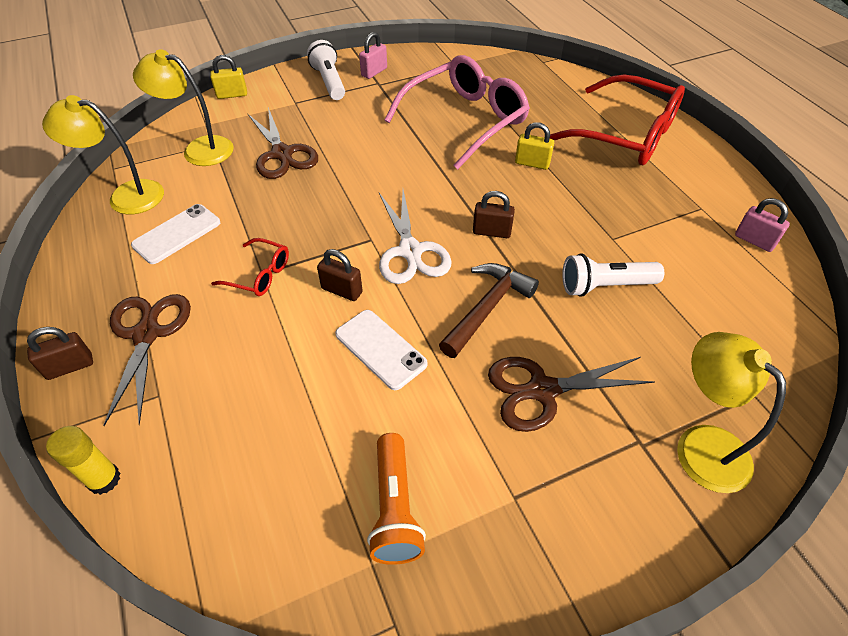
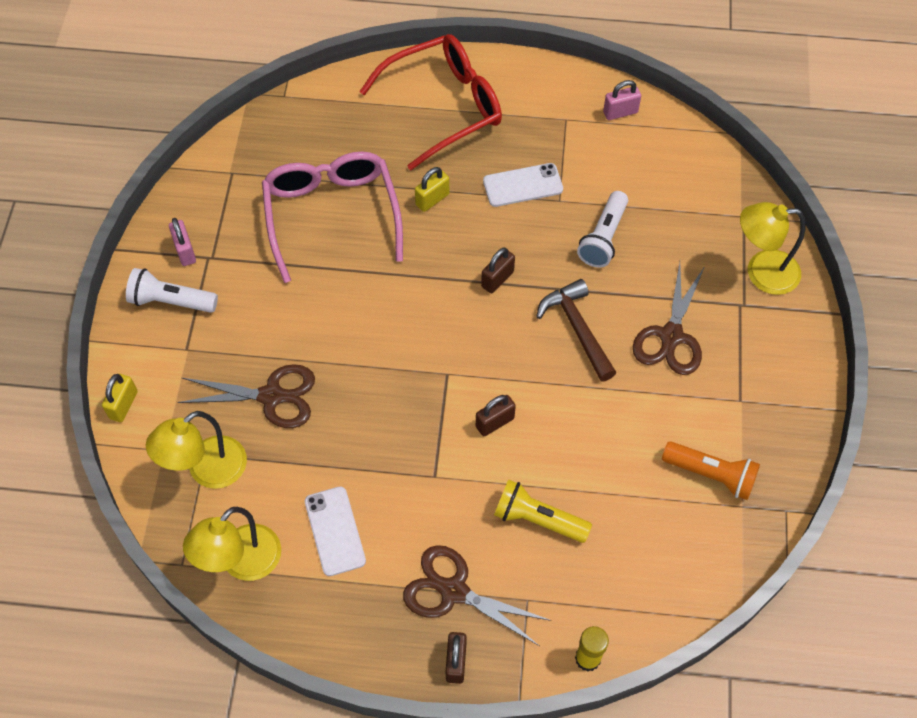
camera: 60 degrees left, 10 degrees up
(254, 366) = (538, 519): none -> yellow flashlight
(259, 275) = (436, 479): red glasses -> none
(380, 349) = (573, 422): white phone -> white phone (523, 185)
(410, 251) = (481, 350): white scissors -> none

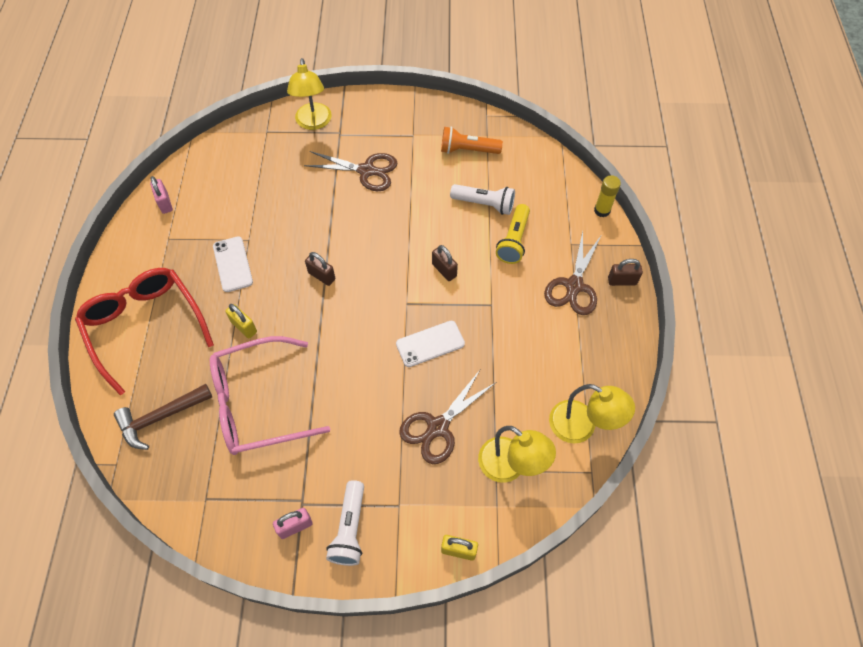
camera: 95 degrees left, 0 degrees up
(271, 396) = (438, 427): brown scissors -> brown scissors turned 135 degrees counterclockwise
(335, 531) = (544, 365): white phone -> white phone (430, 344)
(577, 328) = (363, 224): brown hammer -> brown hammer (160, 418)
(603, 238) = (284, 211): white flashlight -> white flashlight (484, 204)
(711, 474) = (467, 150): orange flashlight -> orange flashlight turned 105 degrees counterclockwise

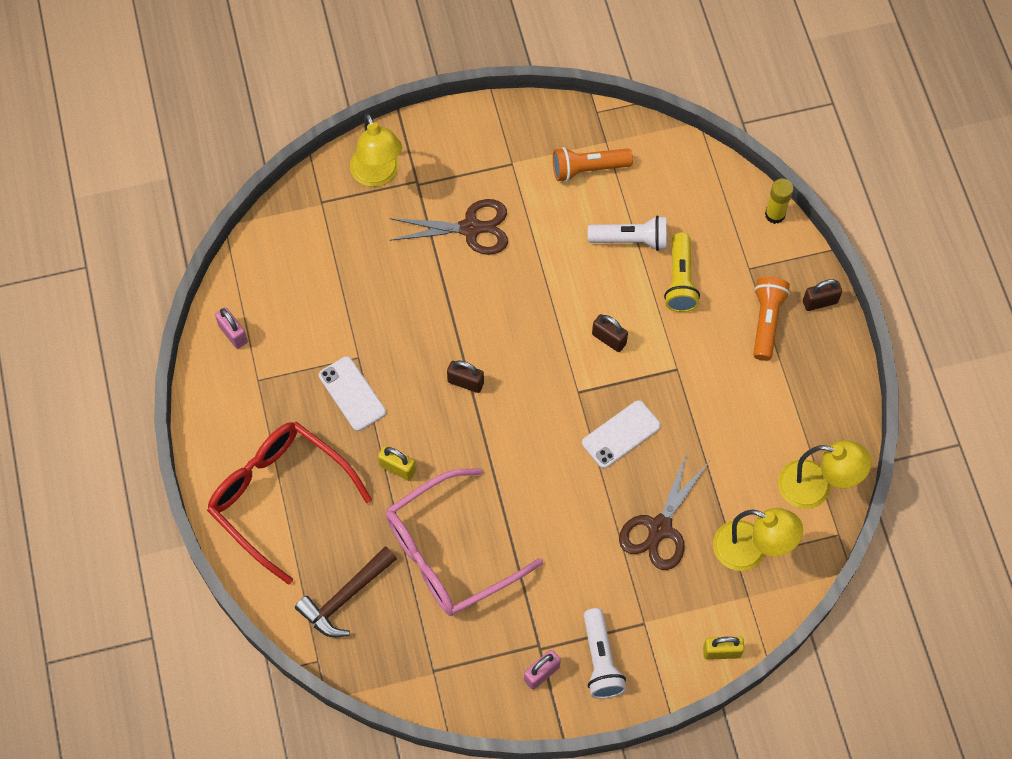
camera: 15 degrees left, 5 degrees up
(574, 286) = (766, 321): brown scissors -> orange flashlight

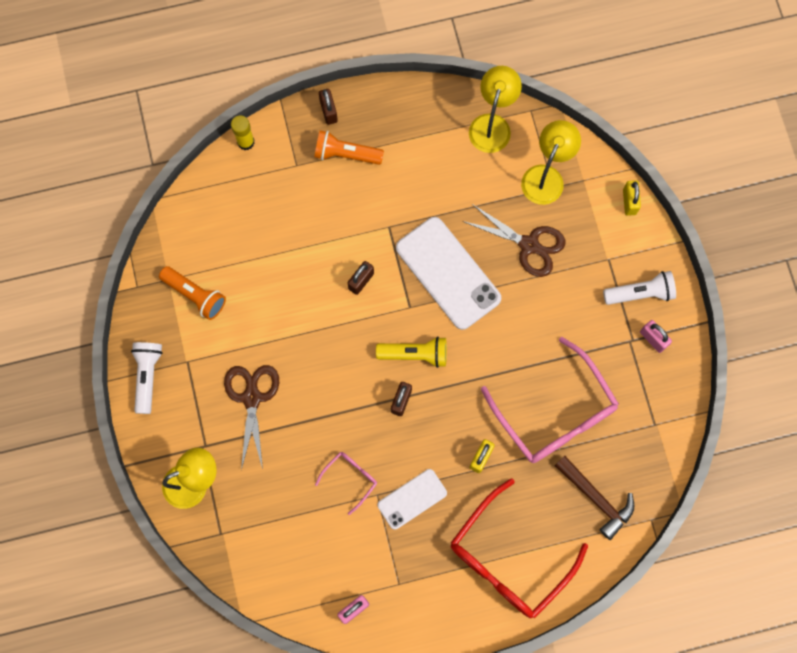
camera: 90 degrees left, 10 degrees up
(377, 329) = (350, 478): none -> pink glasses
(588, 169) = (195, 295): orange flashlight -> orange flashlight turned 45 degrees counterclockwise
(621, 434) = (448, 273): white phone -> white phone, size x1.76
(631, 240) = (267, 260): white flashlight -> white flashlight (147, 376)
(680, 281) = (307, 221): yellow flashlight -> yellow flashlight (415, 354)

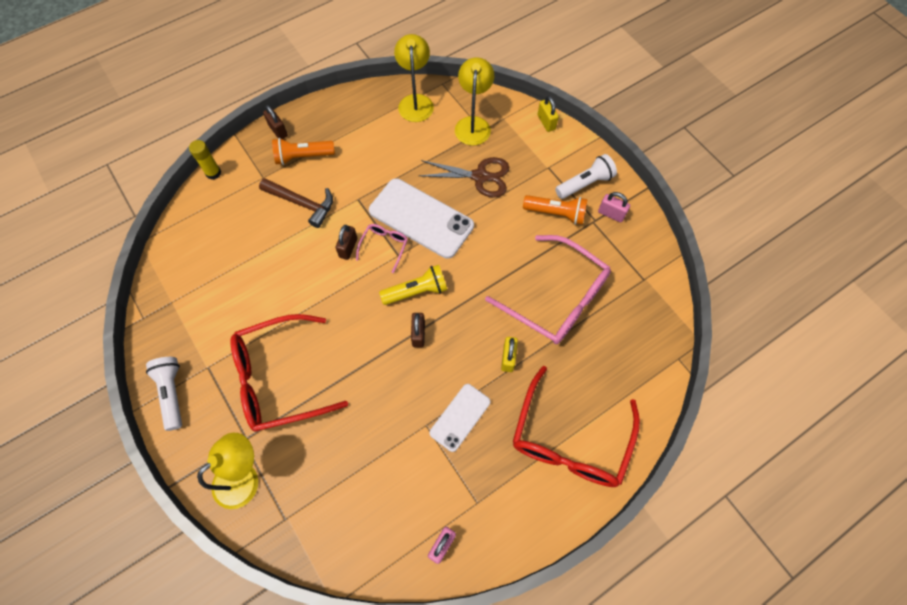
camera: 20 degrees left, 10 degrees down
(195, 295) = (200, 307): orange flashlight -> orange flashlight (556, 213)
(252, 398) = (279, 379): brown scissors -> red glasses
(350, 478) = (396, 419): pink glasses -> pink glasses (384, 246)
(596, 498) = (624, 357): brown hammer -> brown hammer (302, 203)

